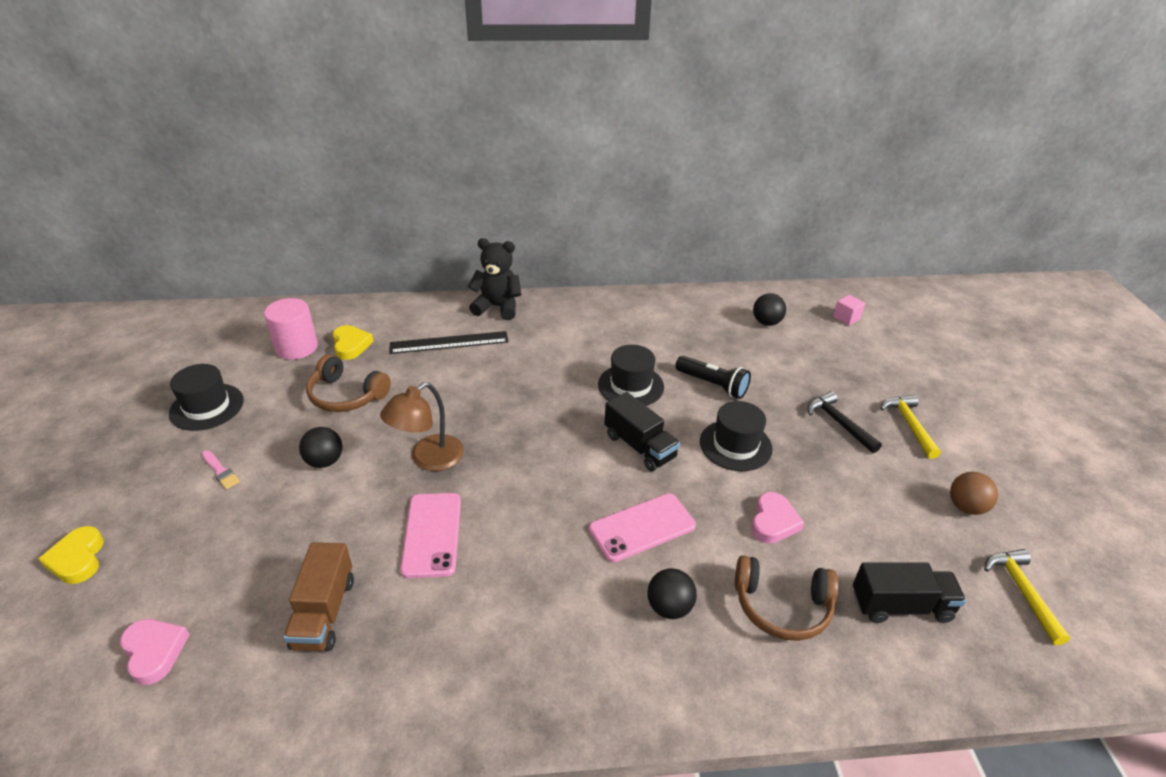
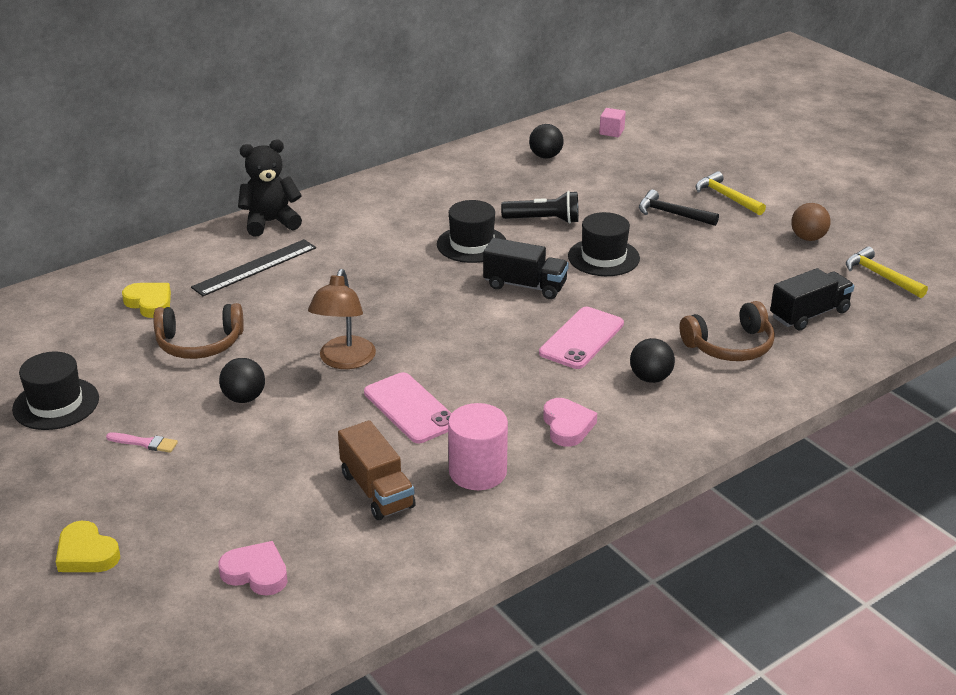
camera: 30 degrees left, 5 degrees down
(296, 347) = (89, 324): pink cylinder -> pink cylinder (477, 472)
(773, 522) = (679, 297): pink heart -> pink heart (567, 426)

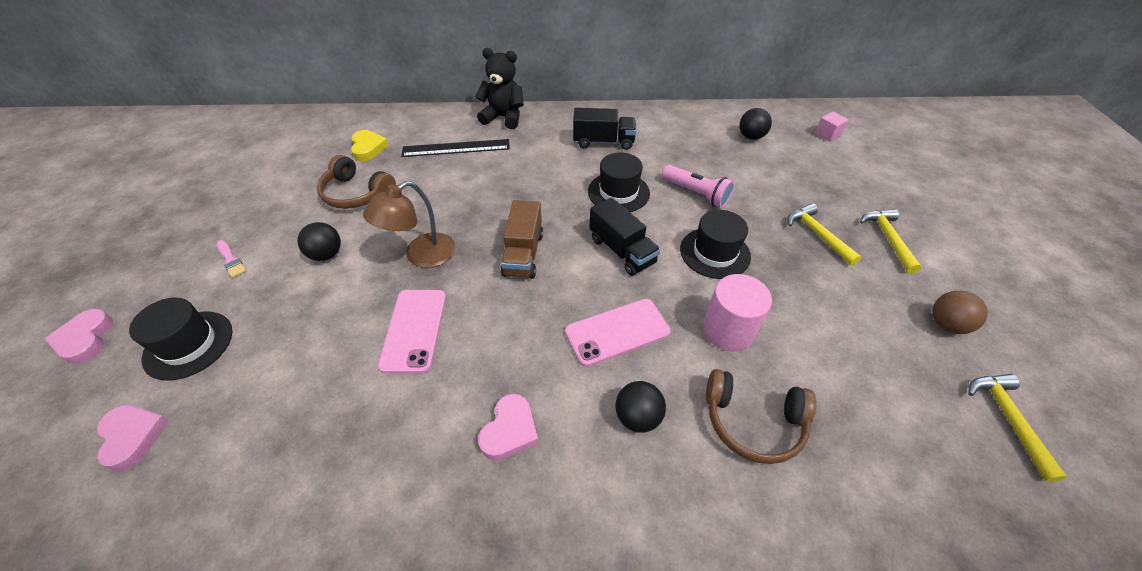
camera: 35 degrees right, 15 degrees up
(56, 404) = (231, 200): black hat -> black hat (188, 345)
(86, 553) = (85, 339): yellow heart -> pink heart
(377, 490) = (299, 405): brown truck -> brown truck (523, 254)
(477, 472) = (387, 437): pink cylinder -> pink cylinder (728, 330)
(544, 220) = (696, 194): black flashlight -> pink flashlight
(671, 214) = (817, 234): black hammer -> yellow hammer
(809, 314) = (877, 428): black truck -> black truck (603, 142)

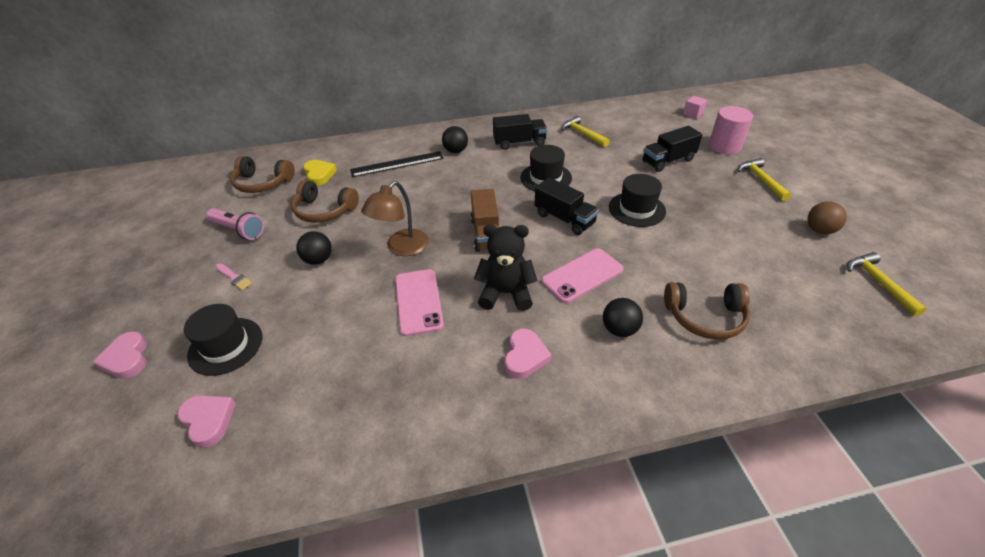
camera: 10 degrees left, 5 degrees down
(306, 149) = (262, 183): none -> brown headphones
(504, 117) = (428, 135): black teddy bear -> black teddy bear (506, 293)
(696, 194) = (608, 170): pink flashlight -> pink flashlight (239, 230)
(728, 330) = (665, 260): pink cylinder -> pink cylinder (724, 146)
(751, 137) = (635, 123): black ball -> black ball (455, 151)
(775, 193) = (668, 161): none -> black truck
(817, 234) = (709, 185): yellow hammer -> yellow hammer (582, 134)

